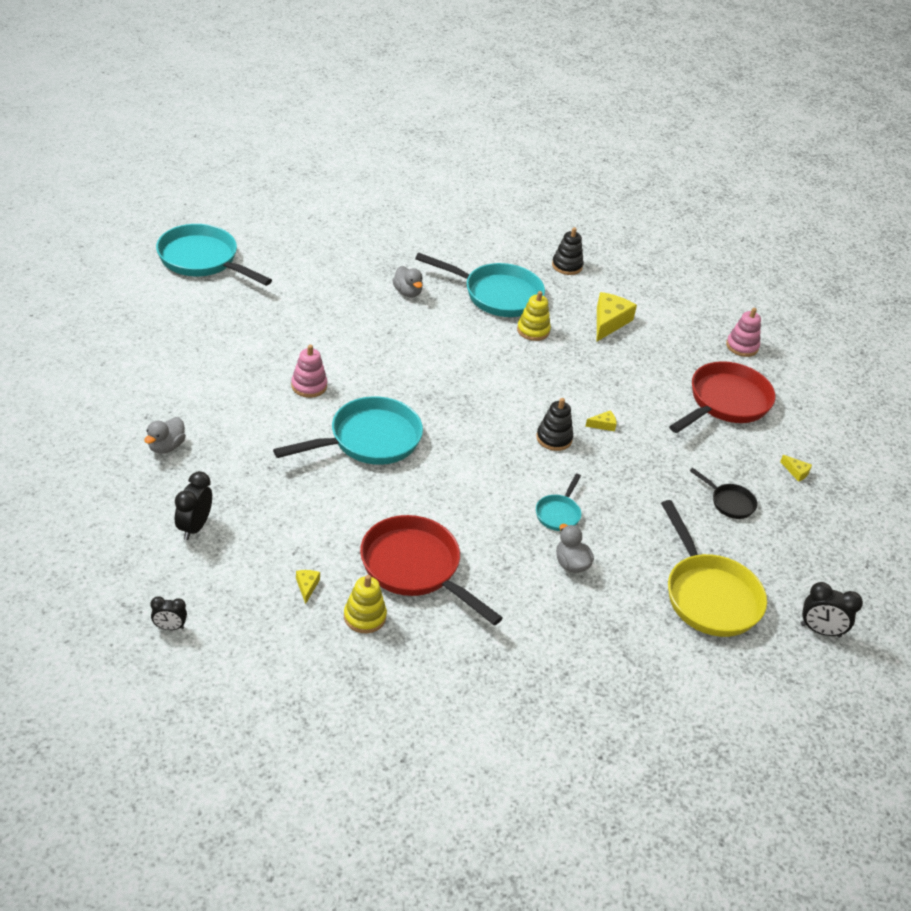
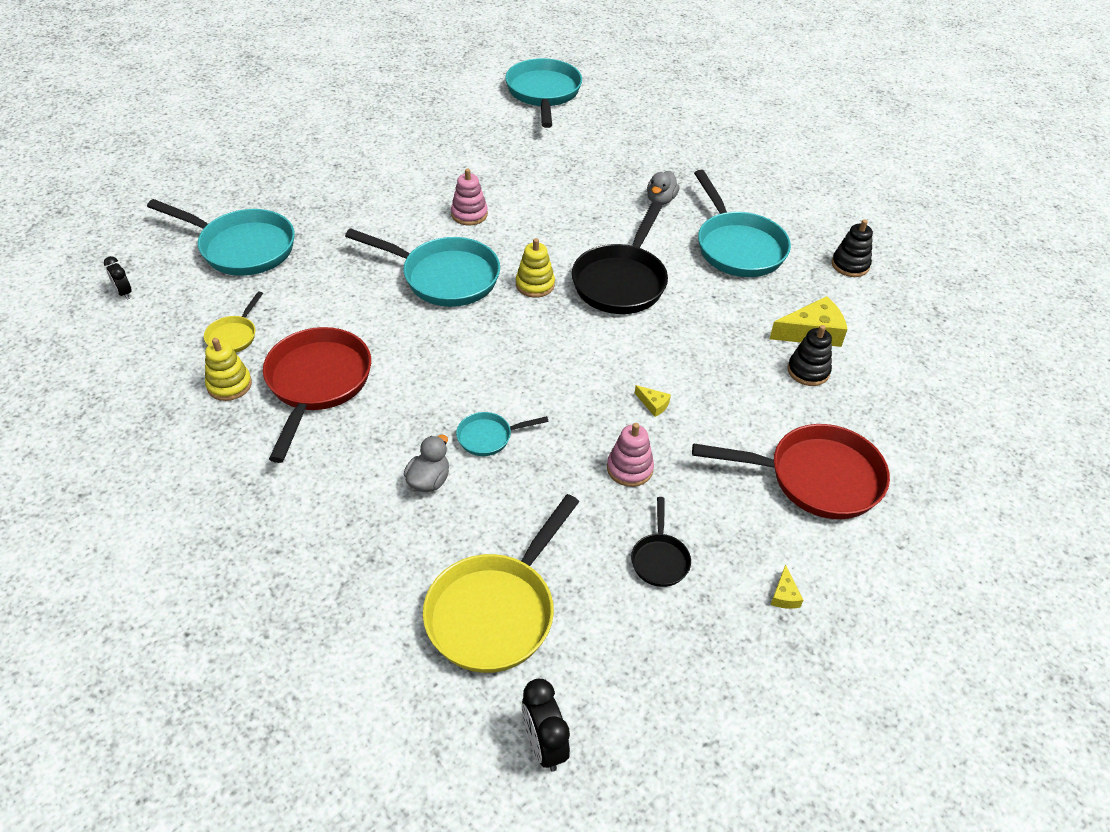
camera: 55 degrees right, 5 degrees up
(166, 446) = (314, 189): grey duck -> none
(194, 527) = (242, 248): black clock -> turquoise pan
(307, 586) = (234, 336): yellow cheese -> yellow pan
(472, 364) = (621, 281): none -> black pan
(533, 330) = (722, 292): yellow stacking toy -> yellow stacking toy (535, 285)
(554, 438) = (589, 381): black stacking toy -> black stacking toy (808, 371)
(742, 346) = (929, 446): pink stacking toy -> pink stacking toy (629, 468)

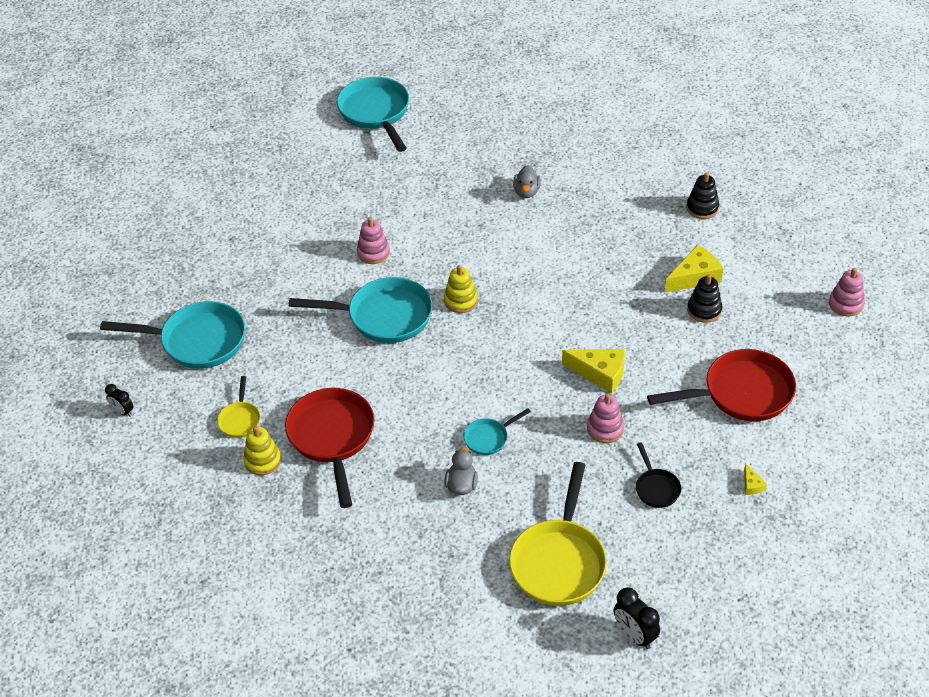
camera: 15 degrees left, 0 degrees up
(621, 281) = (528, 277): black pan -> none
(653, 404) = (600, 373): yellow cheese -> yellow cheese, size x2.10
(737, 247) = (607, 218): turquoise pan -> none
(988, 413) = (846, 304): none -> pink stacking toy

